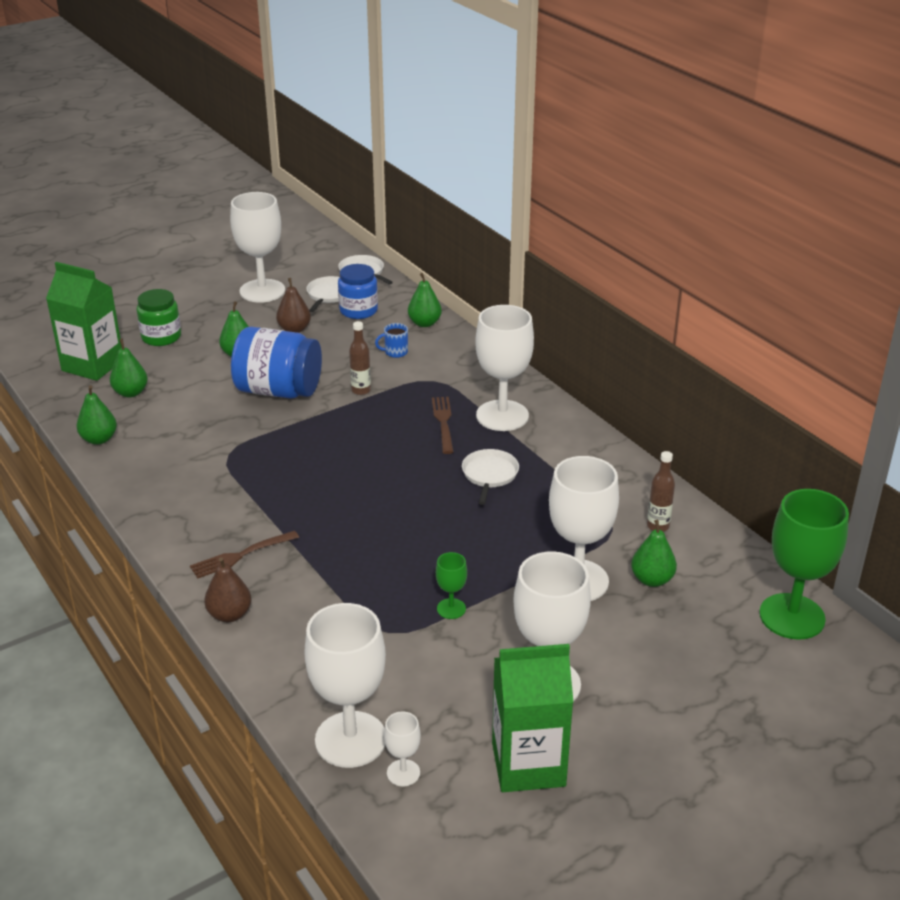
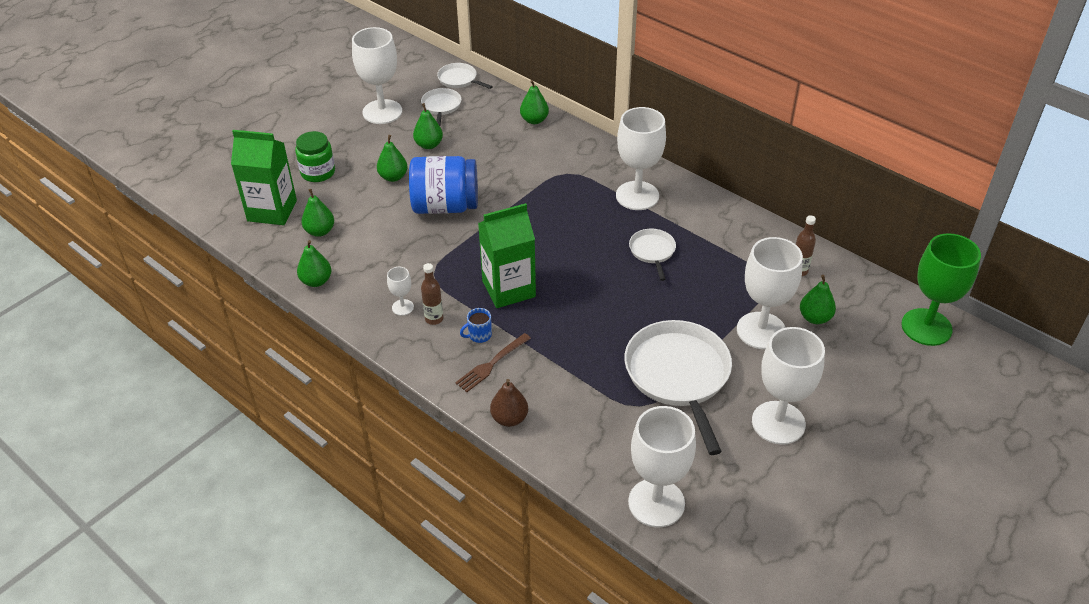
camera: 15 degrees left, 10 degrees up
(294, 329) = (429, 145): brown pear -> green pear
(358, 310) = (473, 117): blue jar -> none
(361, 390) = (513, 193): brown bottle -> brown bottle (434, 319)
(395, 352) = (523, 152): blue mug -> blue mug (479, 335)
(403, 773) = (708, 520): white goblet -> white goblet (402, 307)
(443, 422) = (594, 211): brown fork -> none
(451, 609) = (678, 375): green goblet -> white pan
(528, 764) = (795, 491): green carton -> green carton (508, 289)

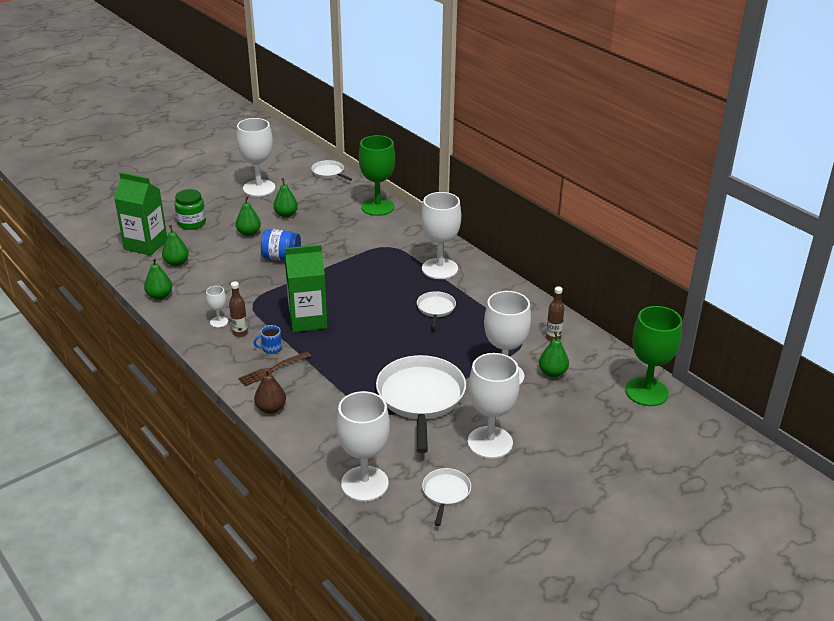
camera: 10 degrees right, 10 degrees down
(441, 106) = (307, 189): white pan -> white pan (445, 493)
(445, 206) = (281, 257): blue jar -> blue jar, size x0.65
(534, 120) = (377, 207): green pear -> green goblet

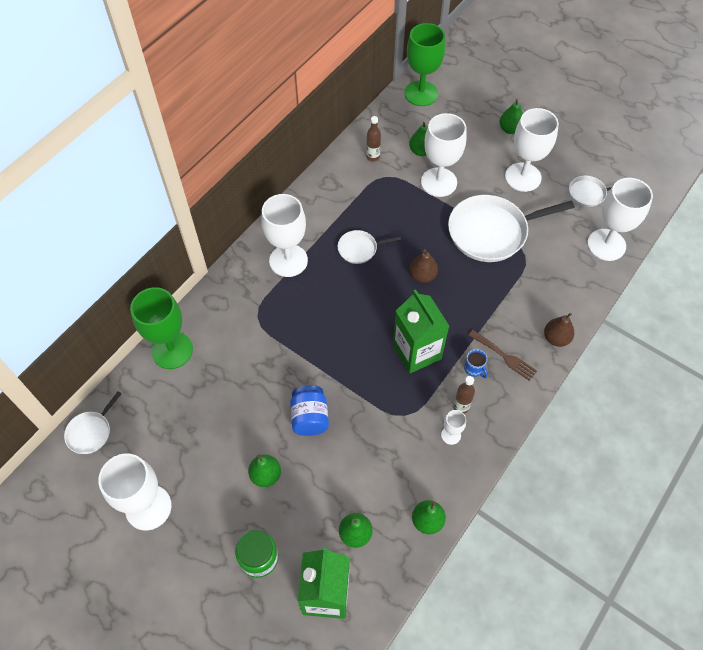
camera: 105 degrees left, 25 degrees up
(286, 214) = (211, 447): green pear -> green pear (510, 129)
(387, 340) = (422, 276): none -> brown pear

